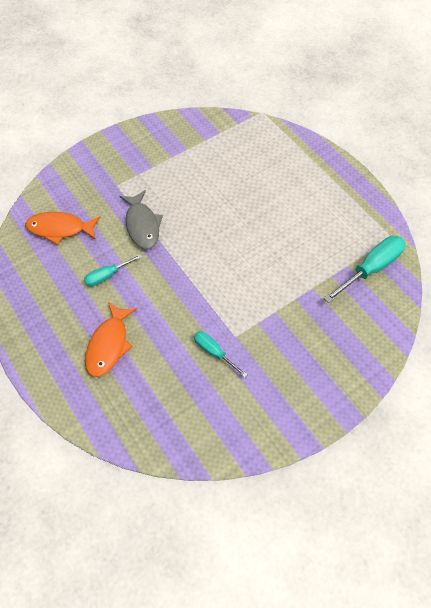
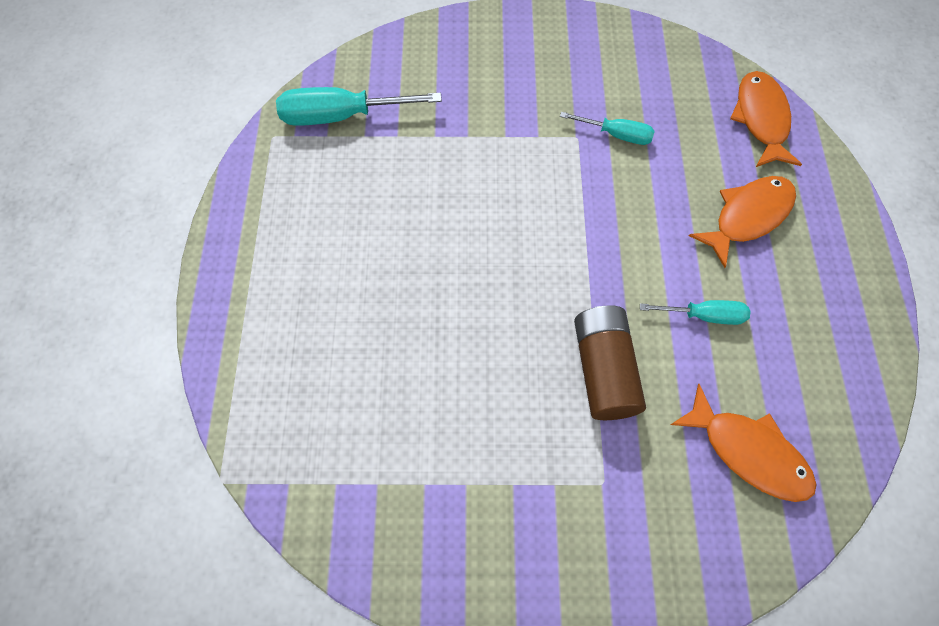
camera: 145 degrees left, 5 degrees up
(130, 423) = (761, 119): none -> orange fish
(142, 225) = (603, 370): grey fish -> brown battery
(214, 352) = (616, 135): turquoise screwdriver -> turquoise screwdriver turned 60 degrees counterclockwise

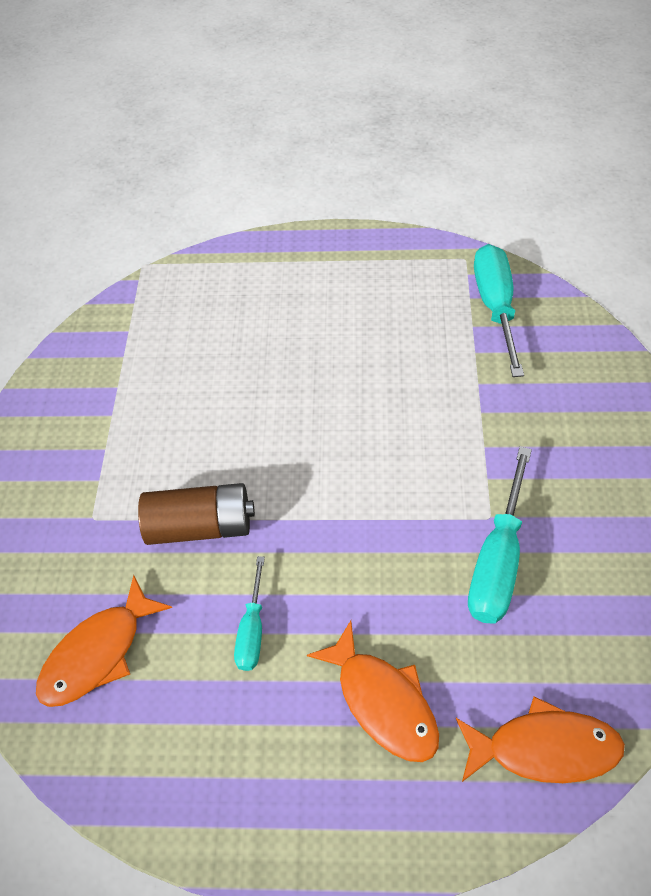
camera: 95 degrees right, 10 degrees down
(616, 135) = (498, 559): turquoise screwdriver -> turquoise screwdriver, size x1.73

